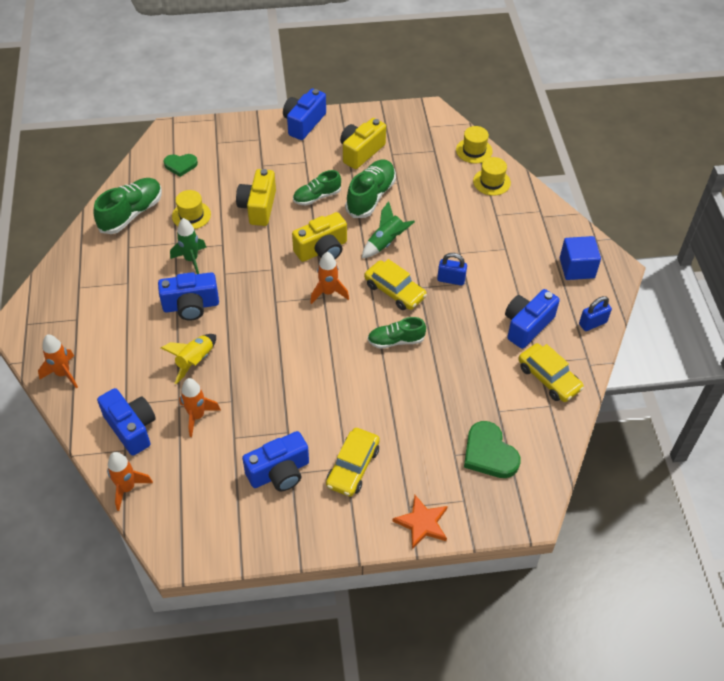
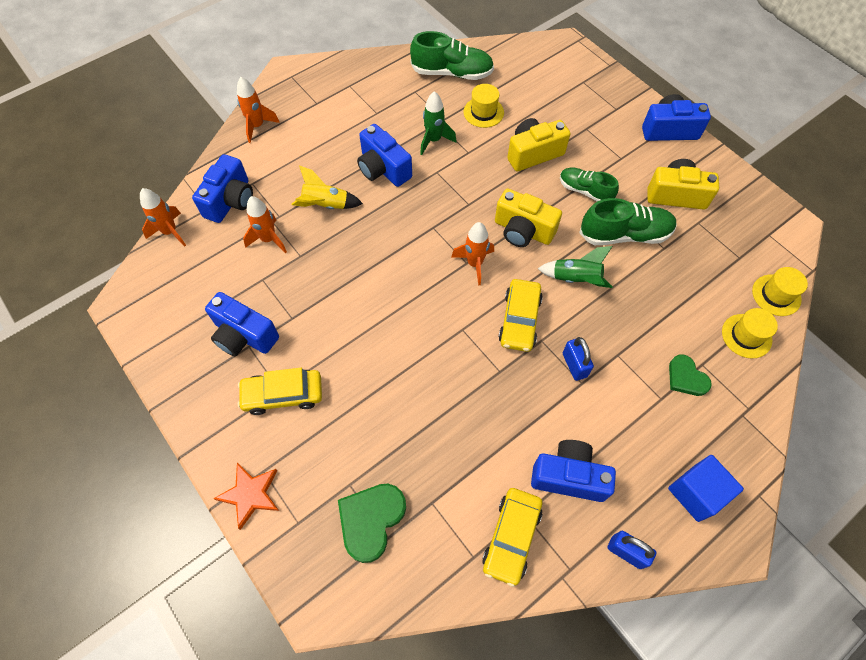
camera: 60 degrees right, 10 degrees up
(180, 165) = (534, 73): green heart -> green heart (686, 378)
(396, 341) = (457, 354): green shoe -> none

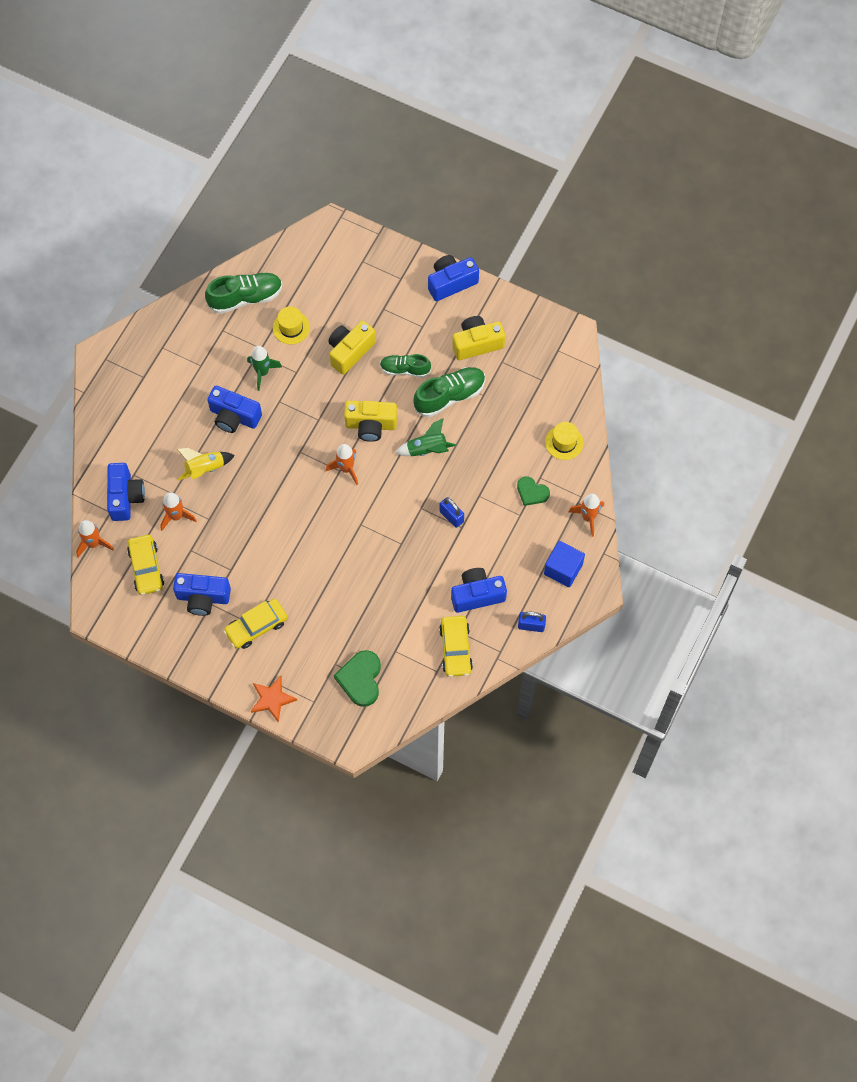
camera: 25 degrees left, 5 degrees up
(257, 126) = (106, 420): orange rocket -> orange rocket (588, 517)
(519, 320) = (399, 499): yellow car -> yellow car (146, 568)
(776, 295) = (576, 400): yellow hat -> none

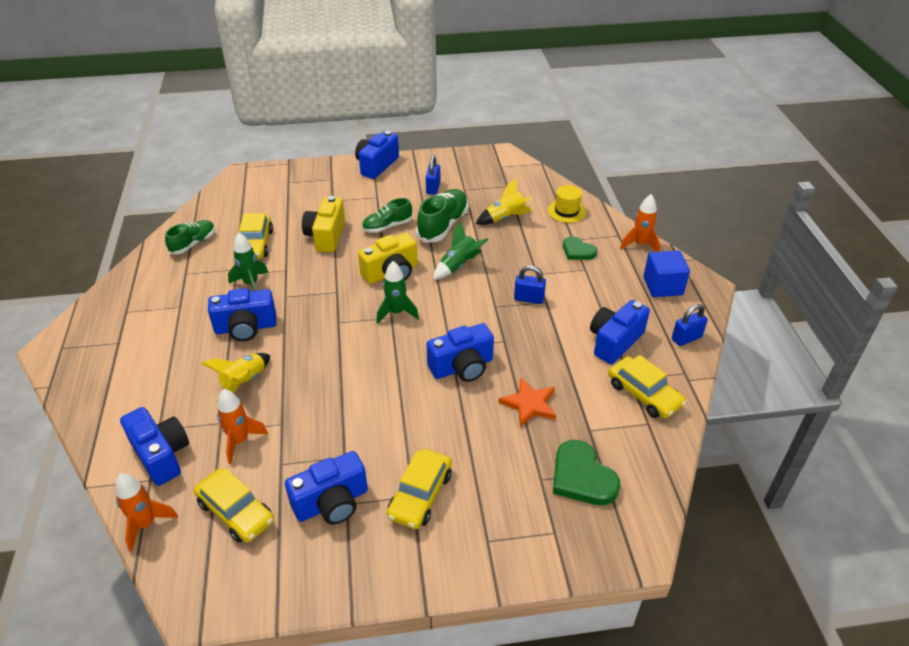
camera: 35 degrees left, 25 degrees down
(245, 298) = (193, 243): green shoe -> green shoe, size x0.65
(272, 699) = (505, 561): orange star -> orange star (529, 404)
(291, 327) = (255, 244): yellow hat -> yellow car
(346, 469) = (396, 313): orange rocket -> green rocket
(354, 548) = (462, 367): none -> blue camera
(477, 344) = (433, 188): yellow camera -> blue padlock
(506, 418) = (505, 218): none -> yellow rocket
(532, 492) = (577, 251): green heart -> green heart turned 45 degrees clockwise

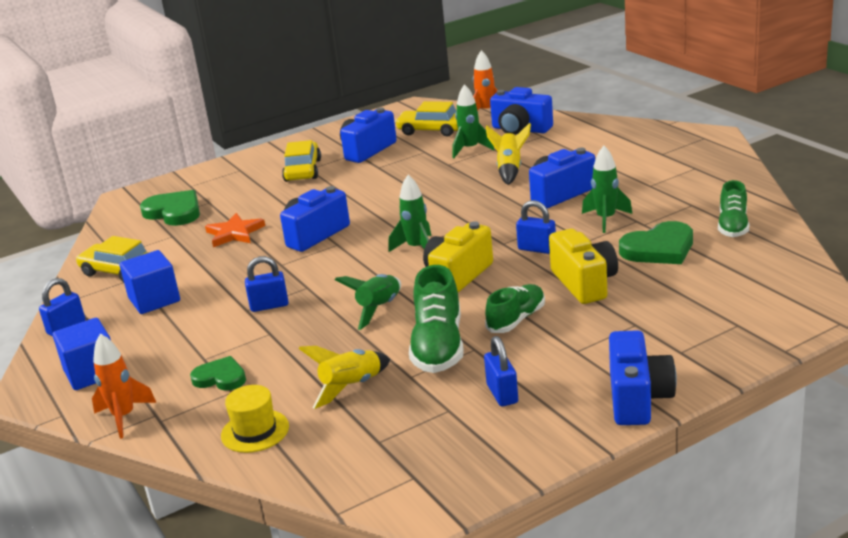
camera: 160 degrees right, 15 degrees down
(240, 441) = (470, 149): orange rocket -> green rocket
(255, 244) = (659, 249): yellow car -> green heart
(322, 276) = (537, 249): none -> blue padlock
(614, 342) = (154, 300): blue camera -> blue cube

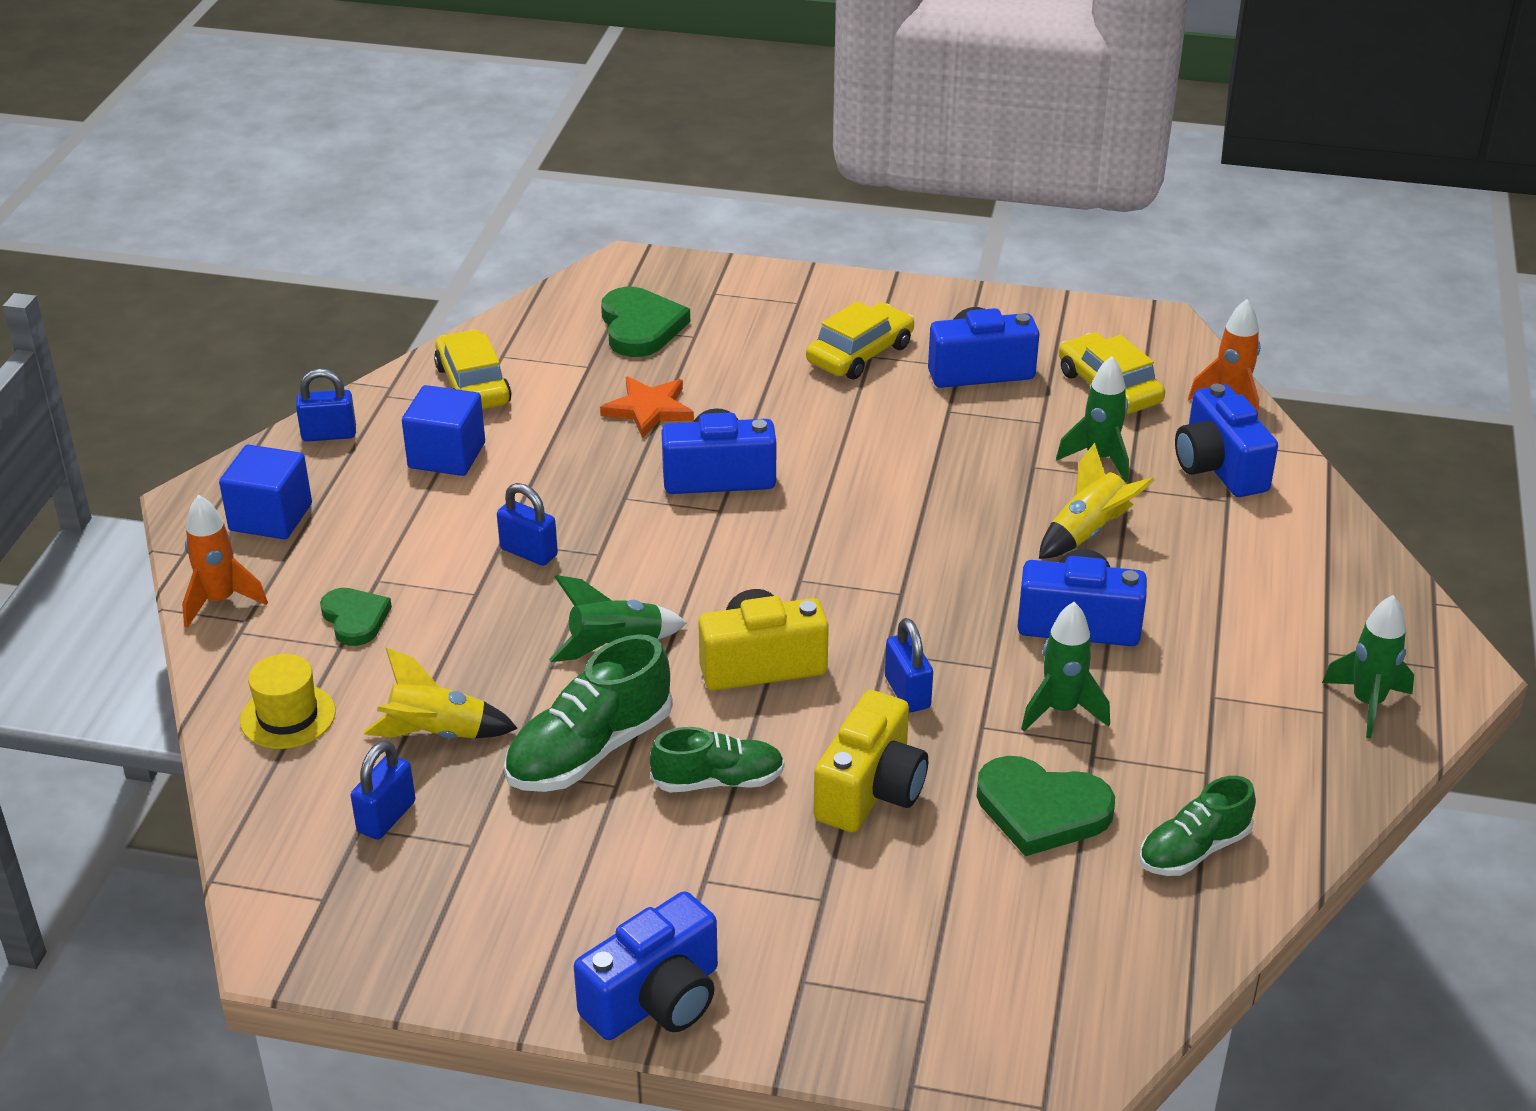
camera: 40 degrees right, 10 degrees up
(417, 248) = (786, 584): green rocket -> green rocket (1367, 703)
(502, 394) = (547, 870): blue padlock -> blue padlock (386, 817)

